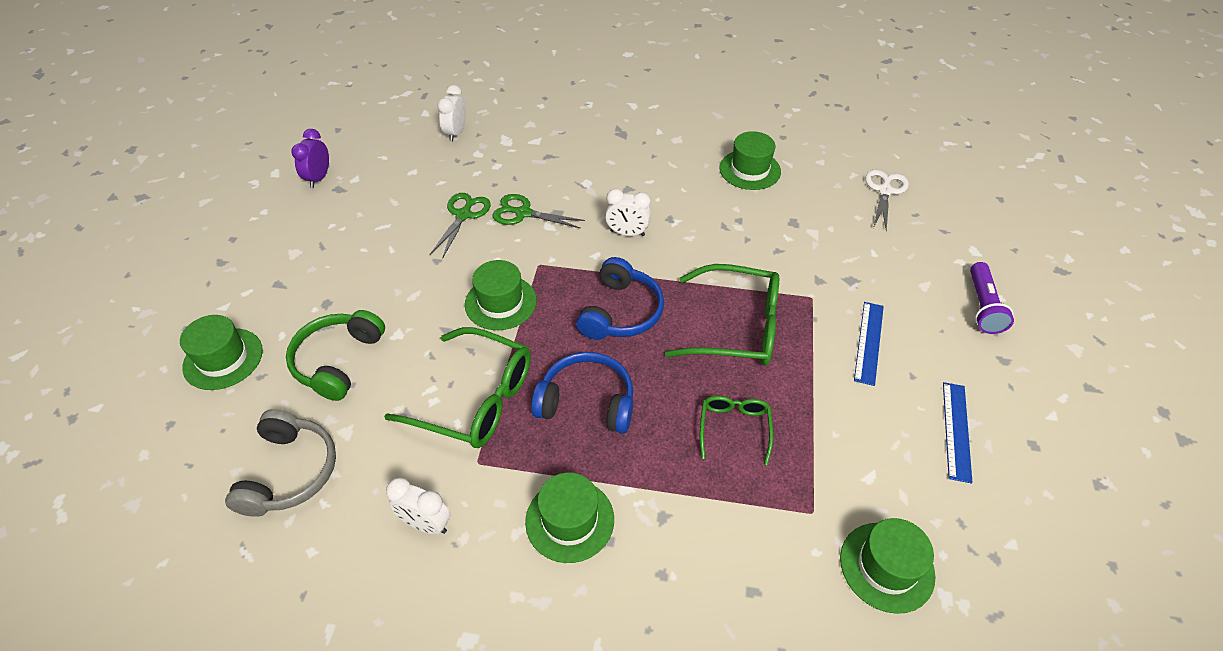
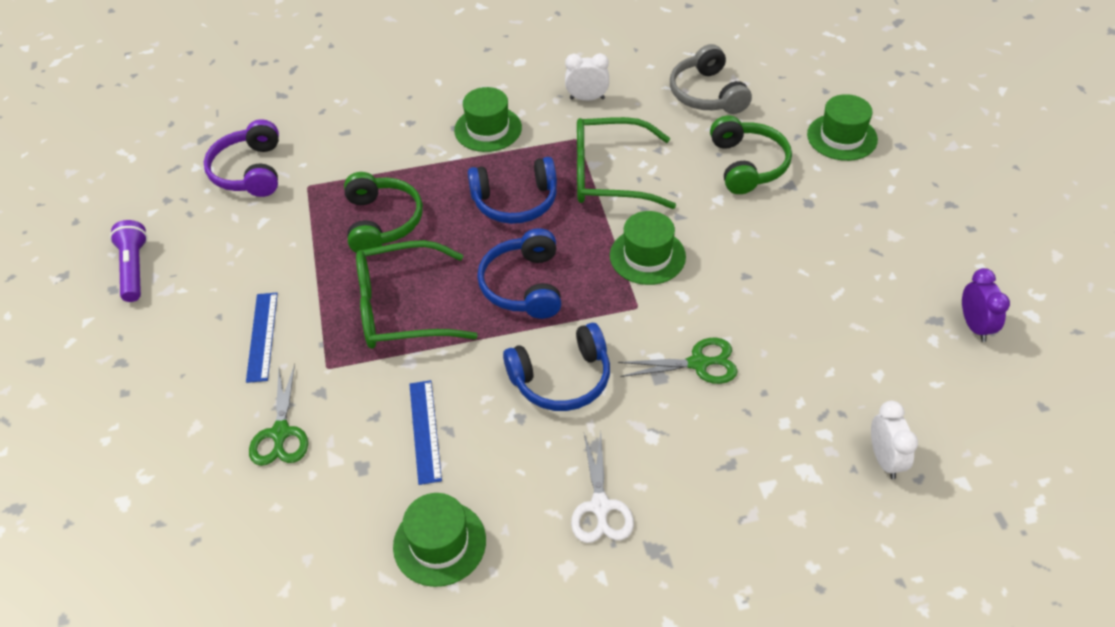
camera: 160 degrees right, 0 degrees up
(463, 215) = (764, 337): green scissors -> green scissors (280, 433)
(627, 233) = (561, 379): white clock -> blue headphones
(734, 427) = (382, 222): green glasses -> green headphones
(885, 191) = (237, 572): white scissors -> white scissors (600, 507)
(886, 567) = (250, 171): green hat -> purple headphones
(956, 430) = (182, 279): blue ruler -> blue ruler (425, 431)
(982, 306) = (130, 421): purple flashlight -> purple flashlight (134, 269)

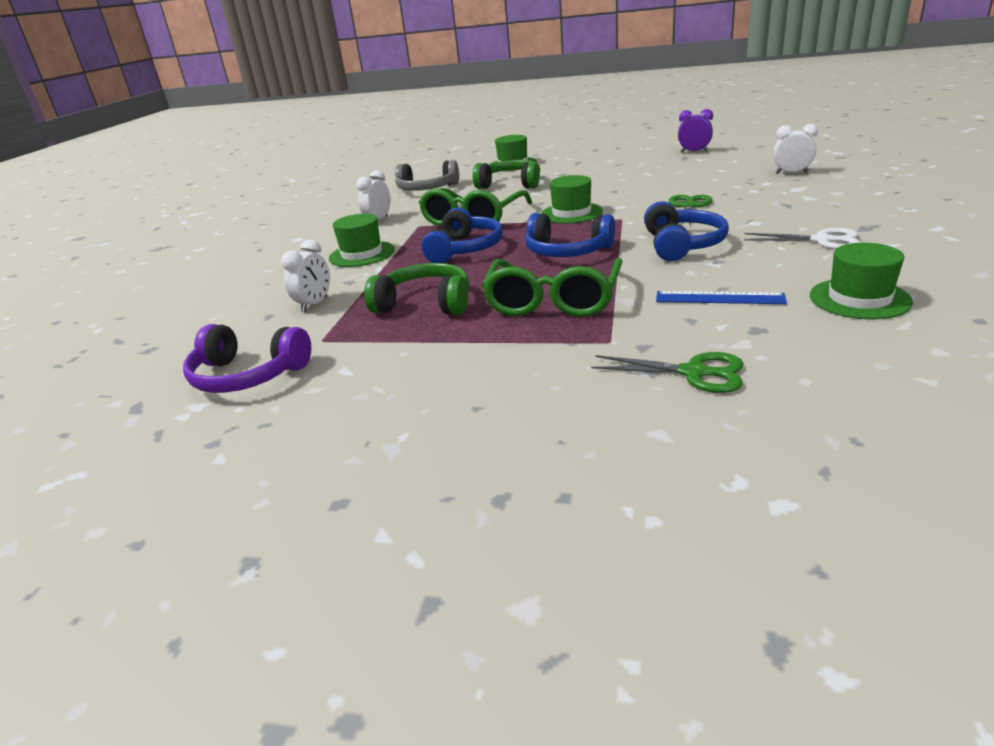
camera: 65 degrees left, 20 degrees down
(134, 269) = (318, 479): purple flashlight -> none
(262, 336) = (534, 378): blue ruler -> none
(371, 150) = (314, 304): none -> white clock

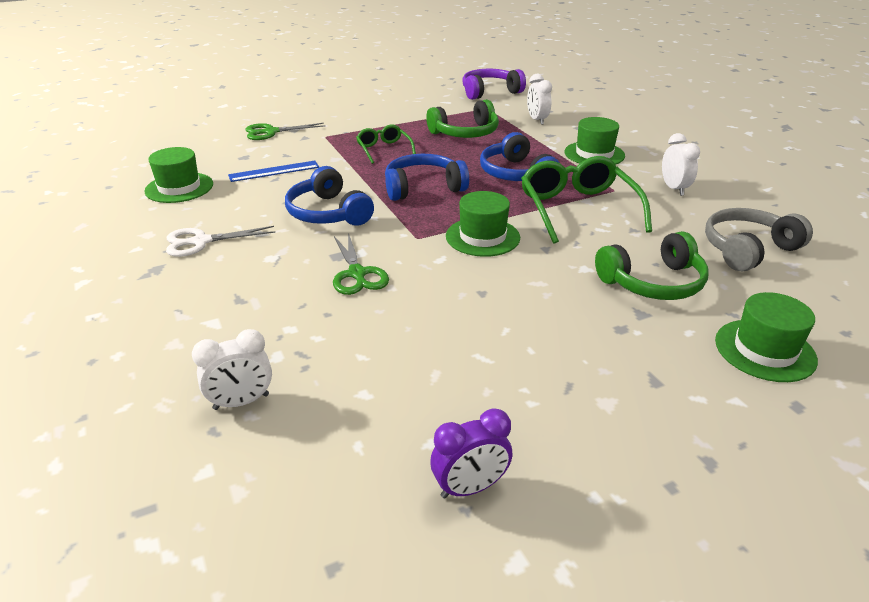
camera: 140 degrees right, 5 degrees up
(553, 301) = (384, 149): green glasses -> green glasses, size x0.55

